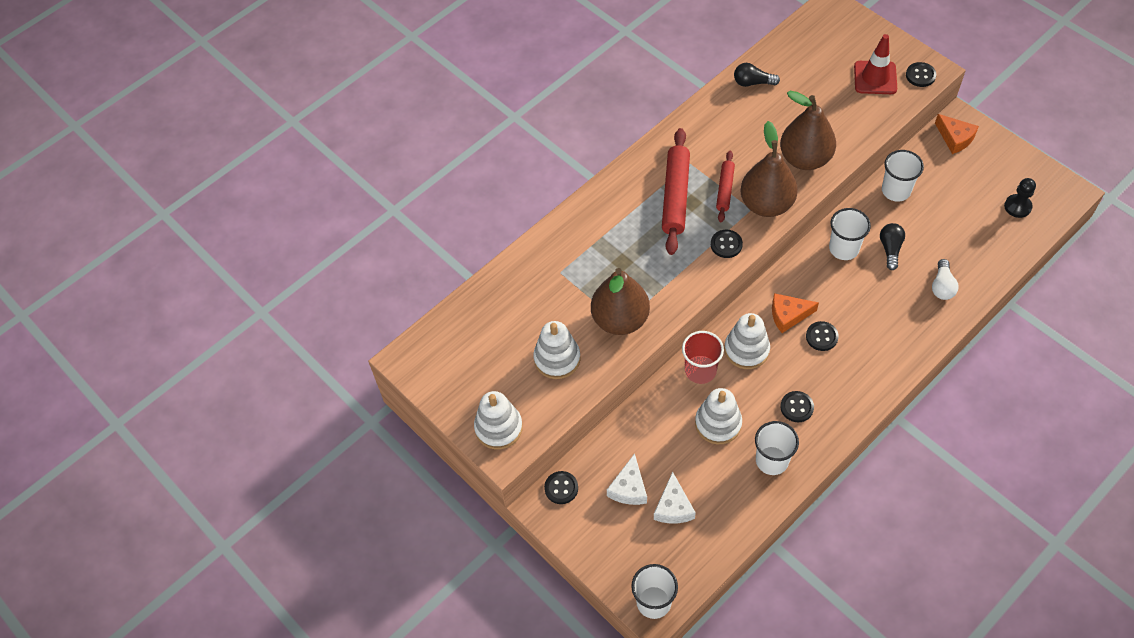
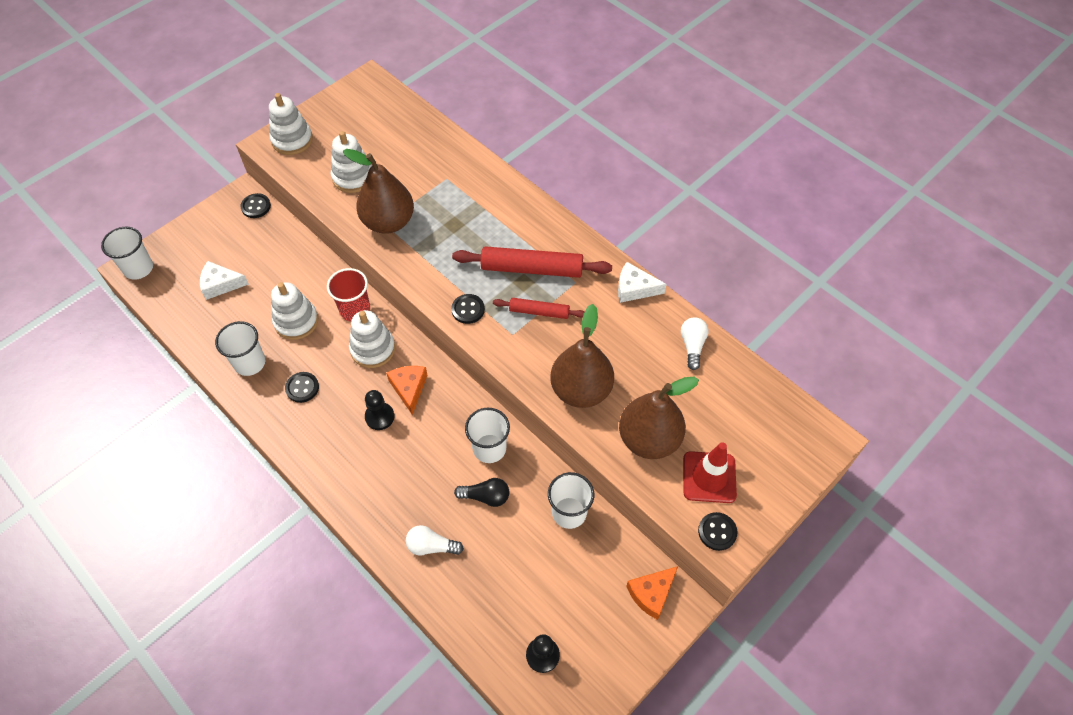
camera: 85 degrees right, 0 degrees up
(629, 488) = (246, 253): white cheese -> white cheese (634, 288)
(752, 82) = (692, 346): black light bulb -> white light bulb
(766, 204) = (518, 348): brown pear -> brown pear (649, 439)
(821, 337) = (379, 417): black button -> black pawn

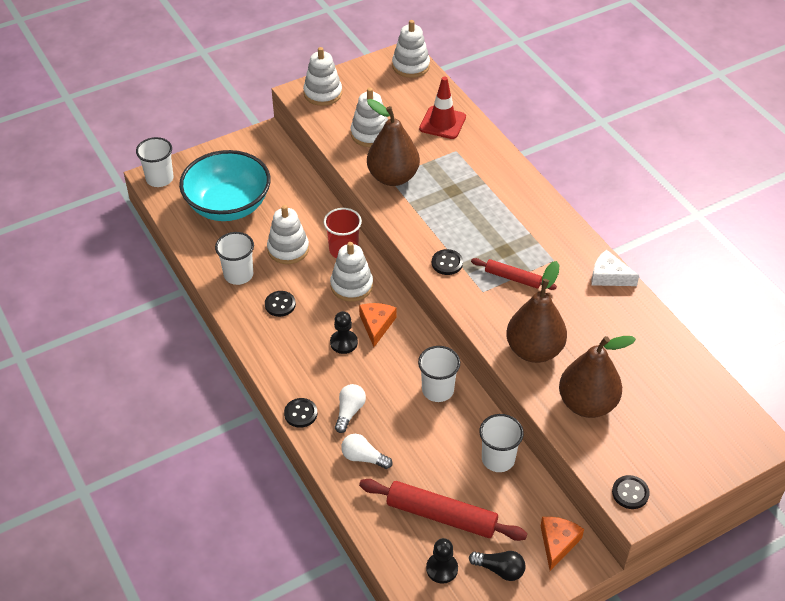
camera: 15 degrees right, 10 degrees down
(220, 284) = (228, 205): white cheese -> turquoise bowl
(256, 206) = (275, 147): black button -> black button (300, 413)
(377, 91) = (411, 66): none -> white stacking toy
(486, 496) = (424, 429): black light bulb -> black light bulb (499, 569)
(532, 269) = (515, 241): red rolling pin -> red rolling pin (441, 515)
(651, 593) = (558, 543): orange cheese -> orange cheese turned 135 degrees clockwise
(692, 346) = (651, 335): white light bulb -> white light bulb (349, 412)
(709, 477) = (635, 447): red traffic cone -> red traffic cone (442, 123)

